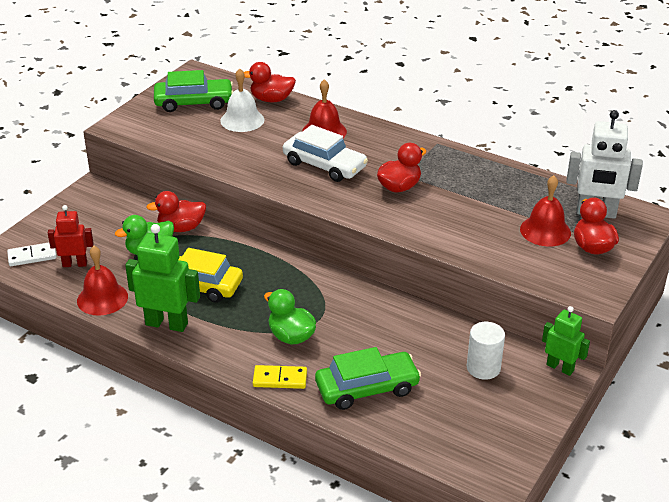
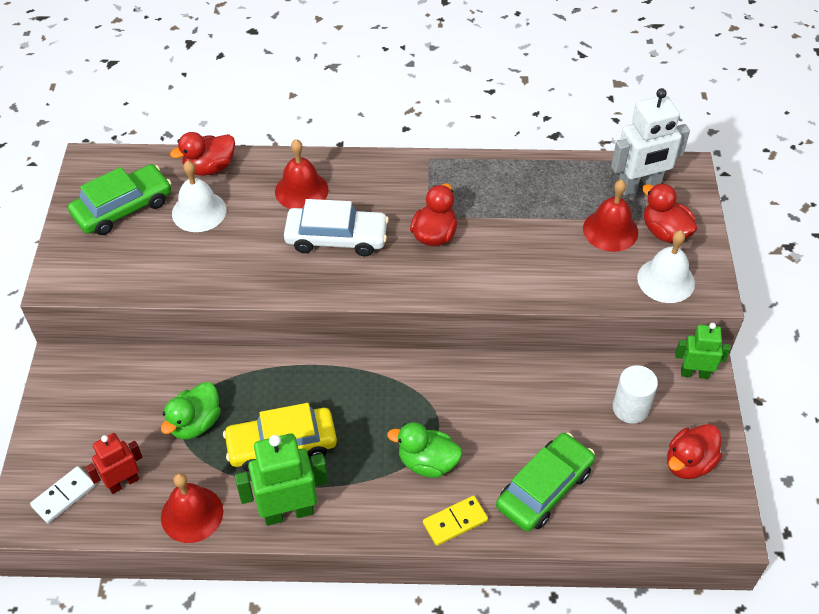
camera: 30 degrees left, 15 degrees up
(181, 228) = (207, 375): red duck -> red duck (689, 463)
(564, 276) = (666, 280): none -> white bell

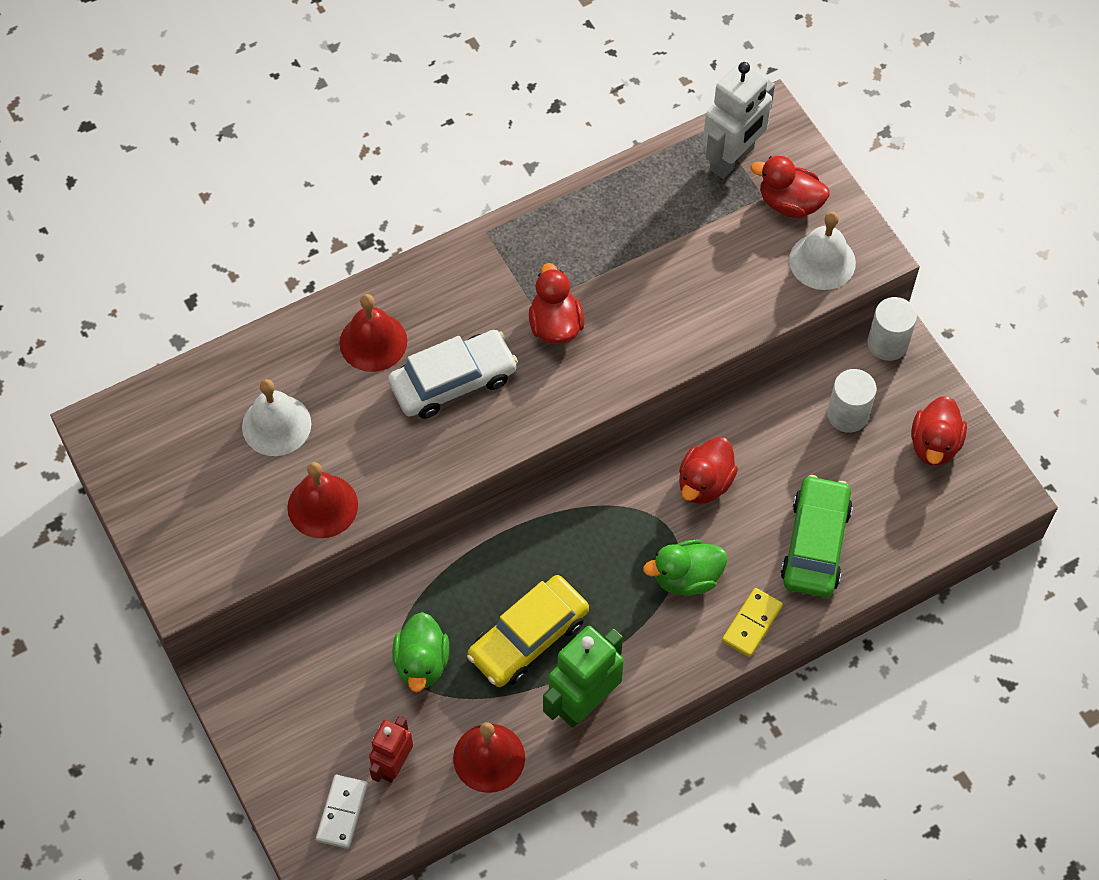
camera: 30 degrees left, 10 degrees up
(123, 208) = (186, 464): green car -> none
(209, 168) = (247, 364): red duck -> red duck (704, 483)
(610, 230) = (733, 229): red bell -> red bell (322, 506)
(694, 373) = (887, 343): green robot -> white cylinder

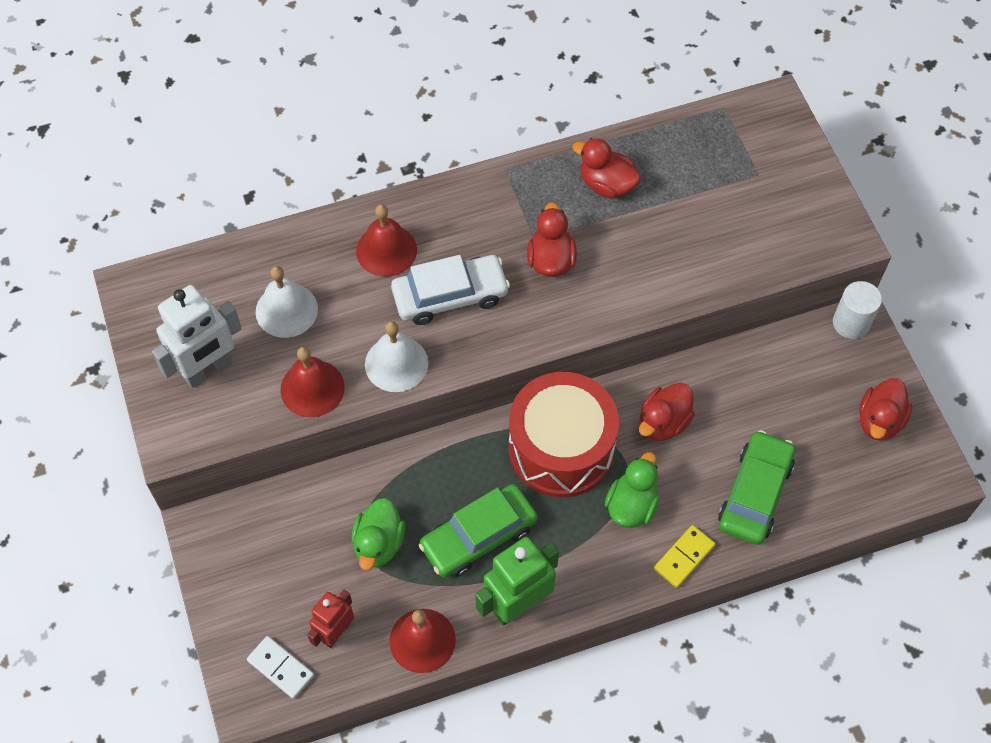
camera: 10 degrees right, 0 degrees up
(342, 812) = (281, 668): white domino -> white domino turned 75 degrees counterclockwise
(528, 637) = (478, 536): yellow car -> green car
(599, 528) = (561, 448): none -> red drum
(686, 577) = (631, 505): green duck -> green duck turned 120 degrees clockwise
(732, 159) = (736, 138): white robot -> white robot (208, 369)
(789, 203) = (781, 184): red duck -> red duck (606, 184)
(822, 261) = (802, 239): white bell -> white bell (396, 363)
(847, 414) = (804, 381): white cylinder -> none

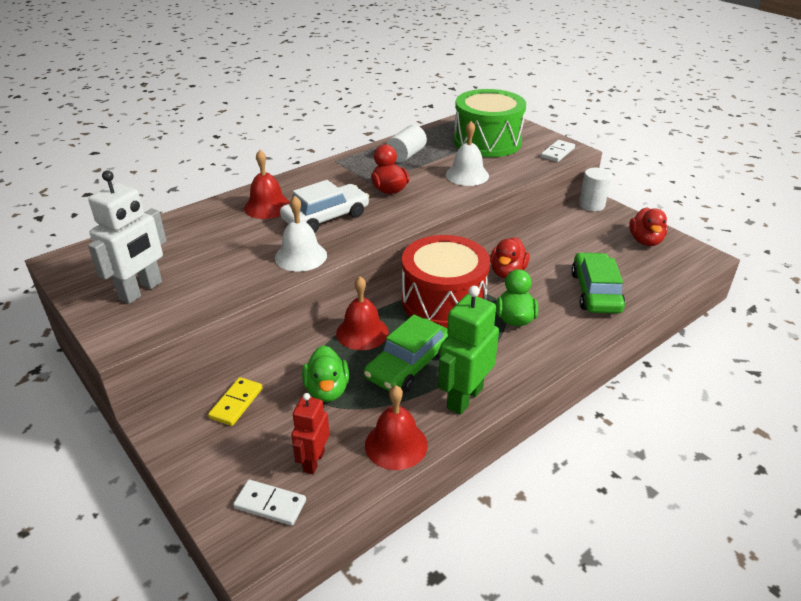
camera: 20 degrees left, 25 degrees down
(286, 310) = (200, 248): white bell -> white bell (467, 175)
(312, 388) = (237, 282): red bell -> red bell (362, 332)
(606, 184) = (406, 155): red duck -> white cylinder
(684, 557) = (572, 337): yellow domino -> yellow domino (236, 403)
(736, 184) = (487, 142): none -> green drum
(822, 242) = (557, 153): none -> white domino

